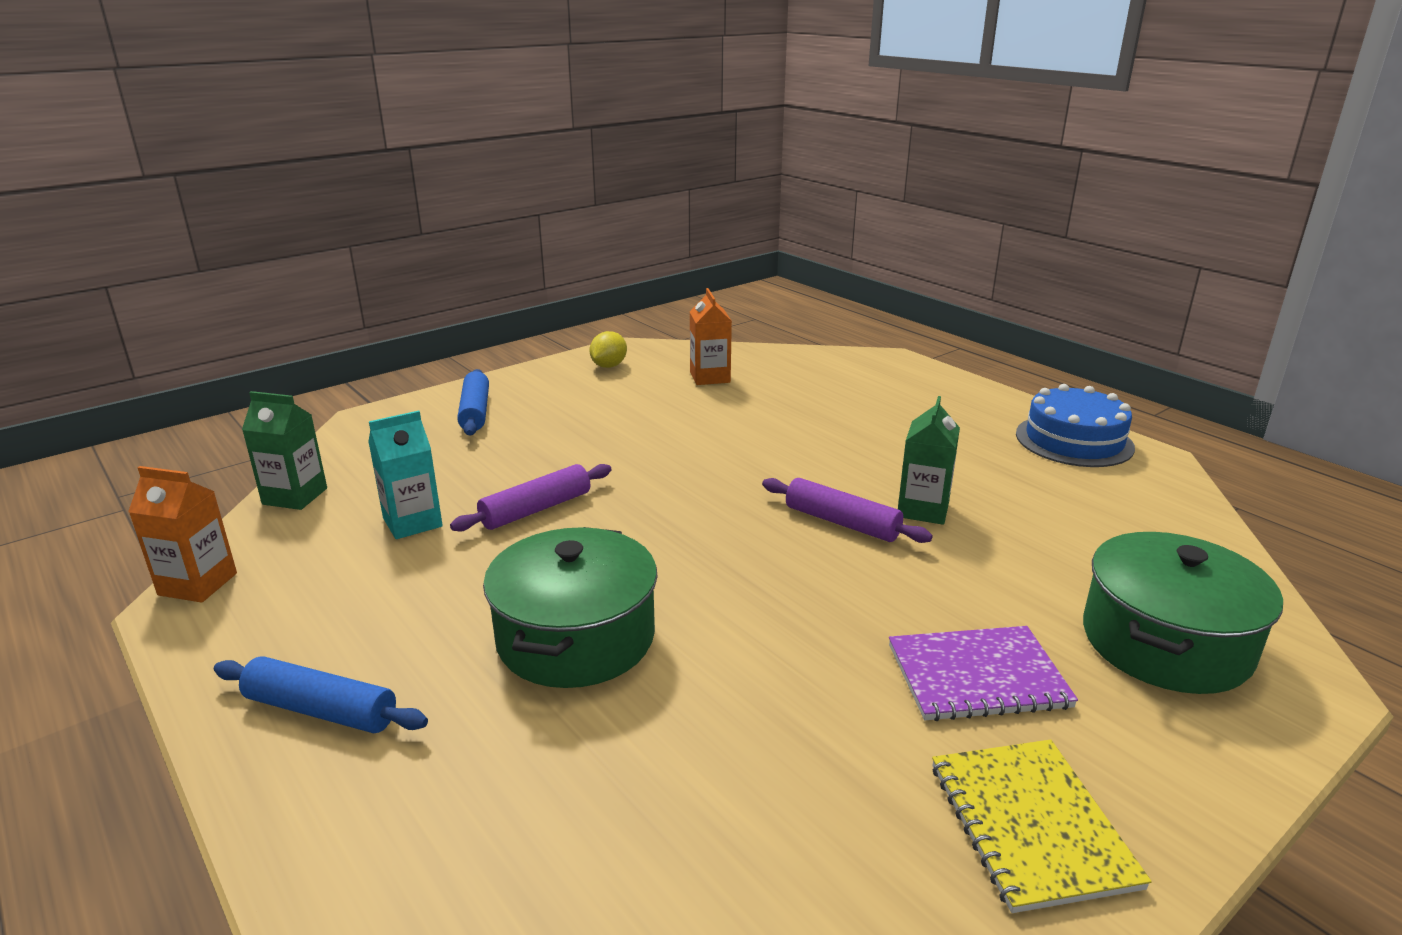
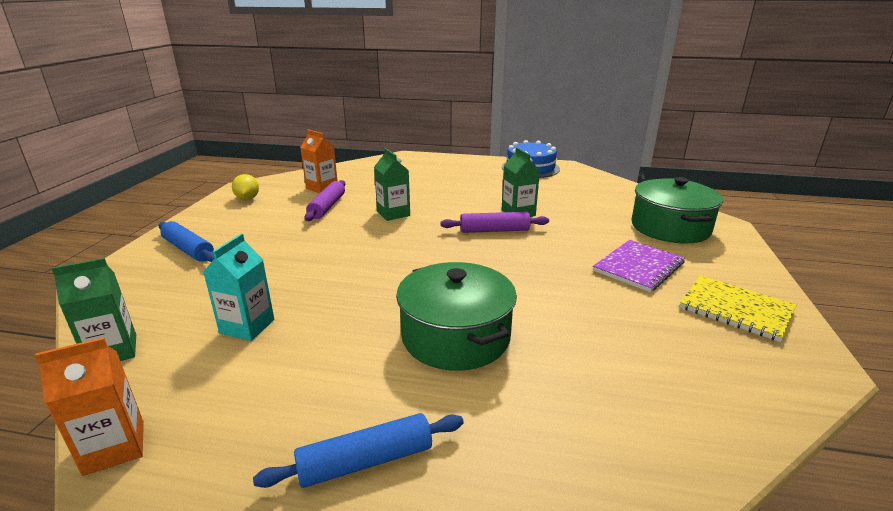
camera: 40 degrees left, 0 degrees up
(536, 509) = (324, 285): purple rolling pin -> purple rolling pin (327, 207)
(743, 445) = (393, 214): none -> green carton

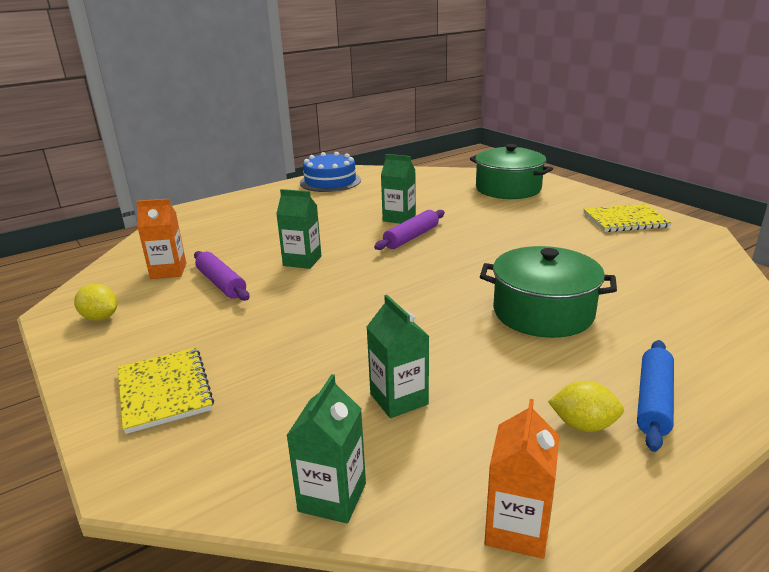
camera: 45 degrees left, 0 degrees up
(188, 249) = (164, 391): blue rolling pin -> yellow notebook
(247, 326) = (399, 399): turquoise carton -> green carton
(285, 430) = (583, 425): none -> yellow lemon
(638, 267) = (542, 220): purple notebook -> none

